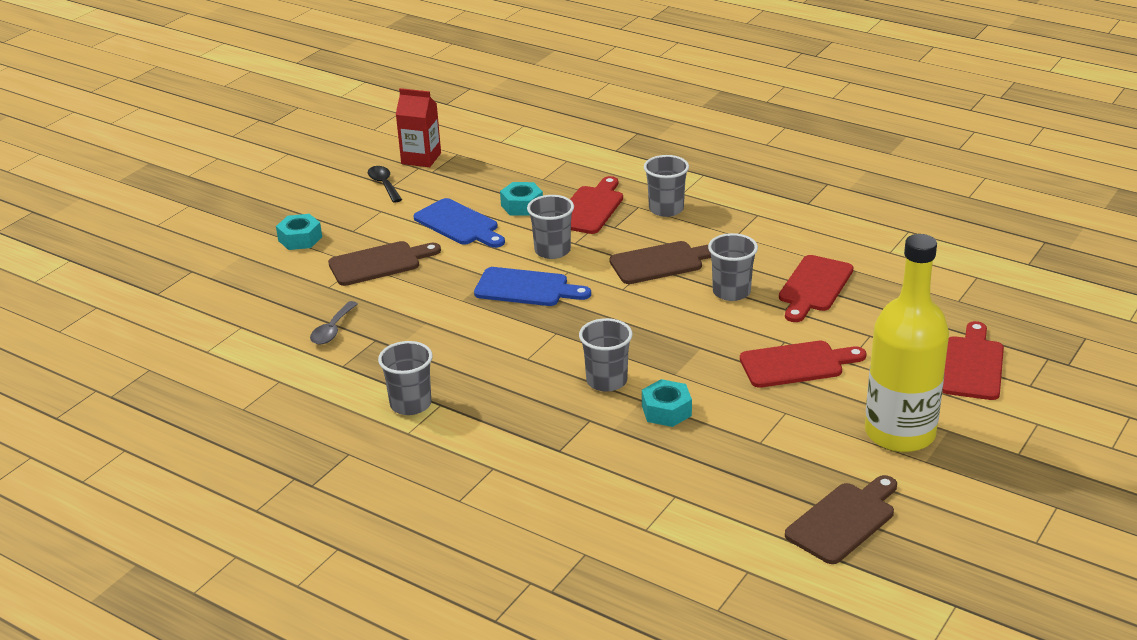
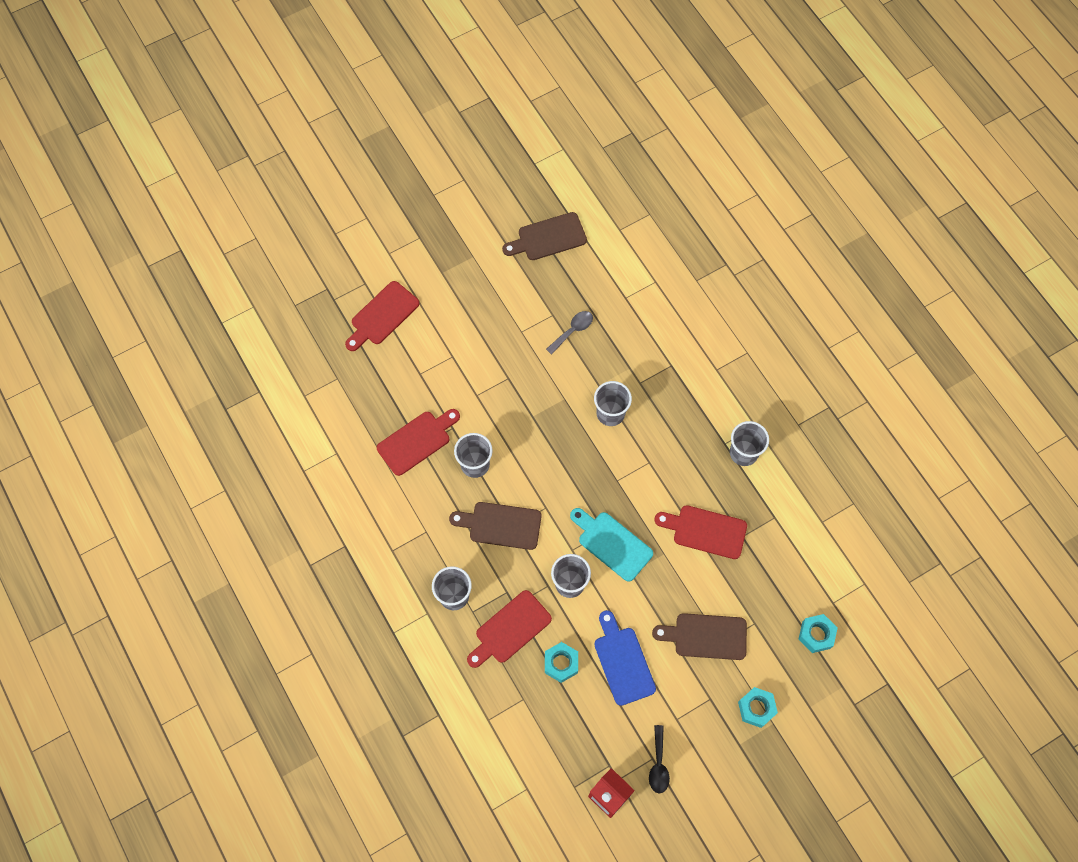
camera: 155 degrees left, 35 degrees up
(332, 330) = (769, 563): grey spoon -> grey spoon (573, 330)
(526, 288) = (612, 544): blue cutting board -> turquoise cutting board
(666, 411) = (590, 367): turquoise nut -> turquoise nut (816, 635)
(796, 364) = (485, 369): red cutting board -> red cutting board (705, 531)
(900, 433) = (470, 283): yellow bottle -> none

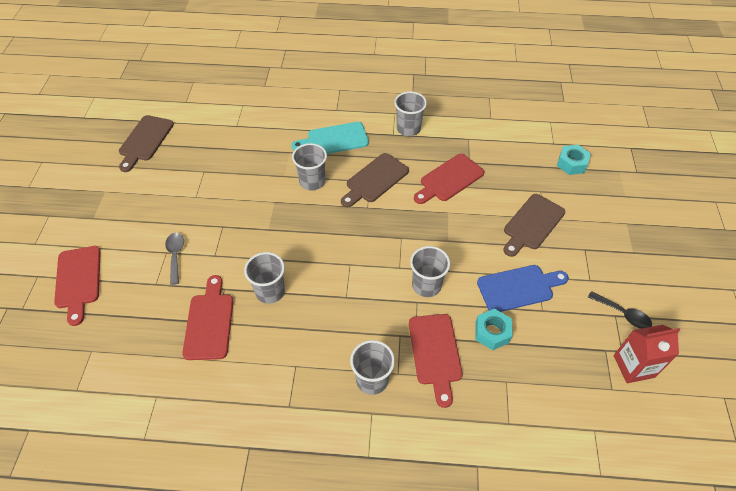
camera: 55 degrees left, 15 degrees down
(501, 525) = (338, 304): brown cutting board -> brown cutting board (375, 180)
(573, 330) = (228, 167): grey spoon -> grey spoon (175, 255)
(612, 544) = (415, 239): turquoise cutting board -> turquoise cutting board (334, 139)
(623, 661) = (518, 288): blue cutting board -> blue cutting board turned 150 degrees clockwise
(756, 708) = (609, 226): turquoise nut -> none

